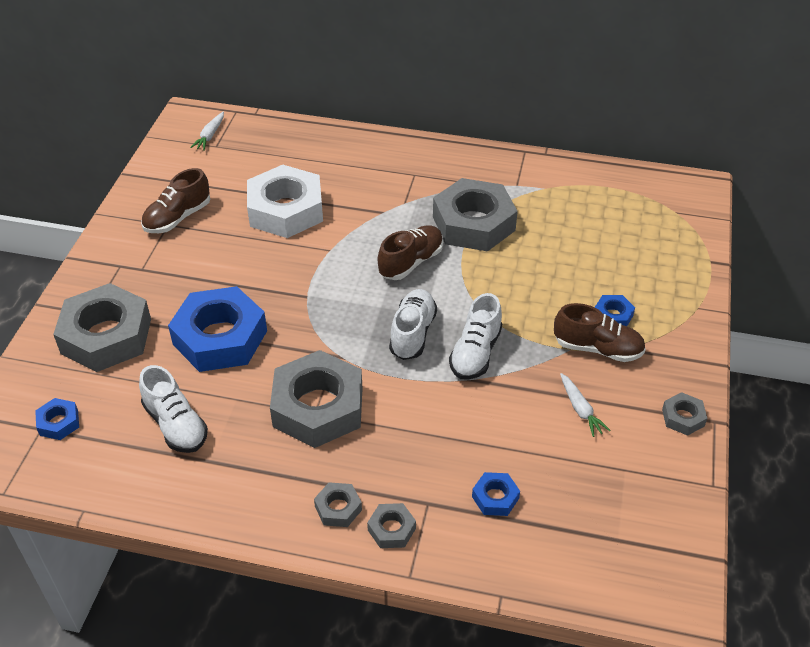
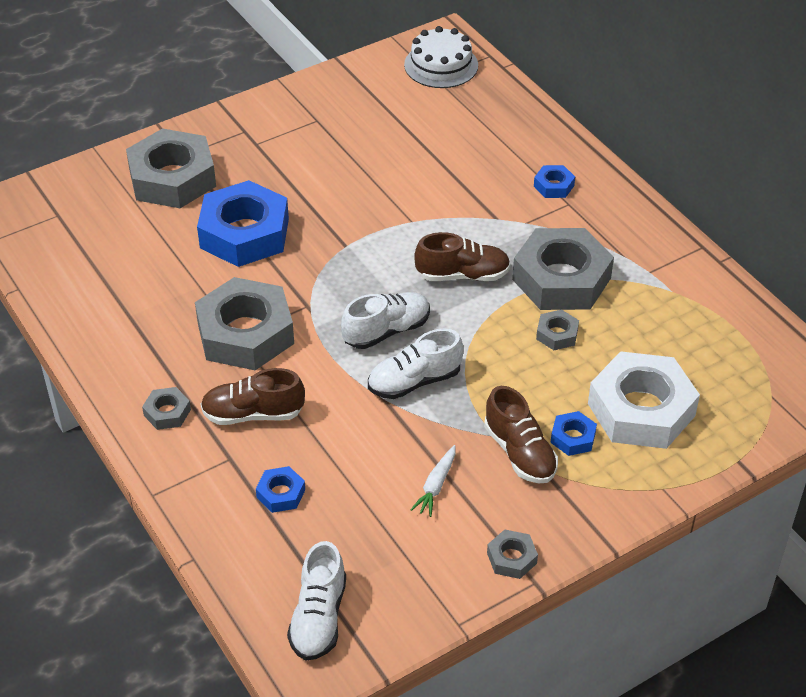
camera: 45 degrees right, 0 degrees up
(59, 422) = (72, 219): blue nut -> blue nut (554, 186)
(176, 425) = (139, 274): white shoe -> white shoe (318, 617)
(178, 218) = (330, 119): brown shoe -> brown shoe (253, 414)
(210, 136) = (441, 65): white carrot -> white cake
(285, 210) = (420, 166): white nut -> white nut (641, 409)
(391, 529) = (182, 455): grey nut -> grey nut (557, 334)

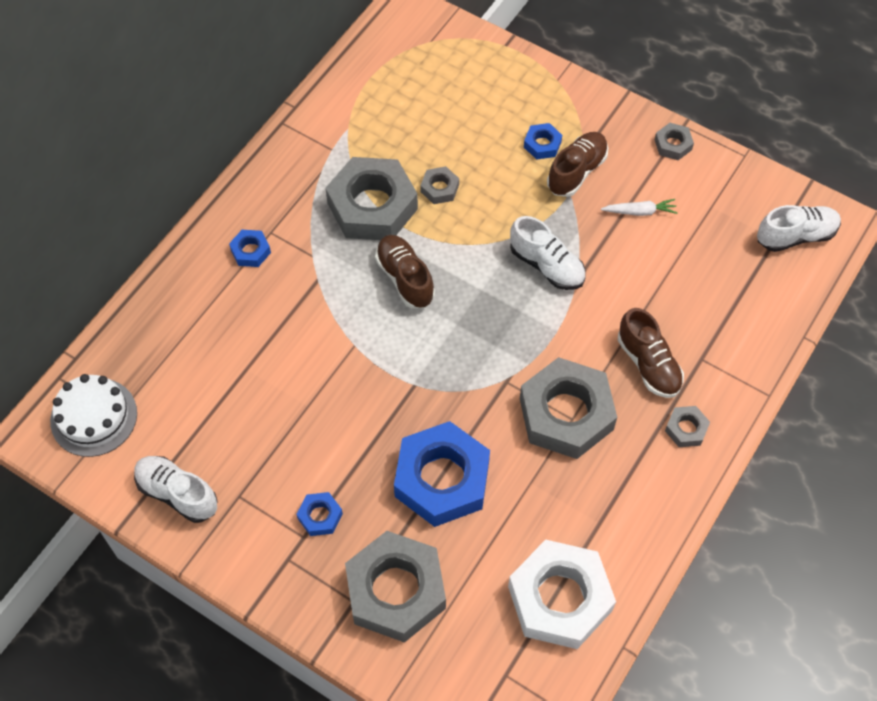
camera: 115 degrees left, 15 degrees up
(281, 493) = (711, 307): blue nut -> blue nut (320, 516)
(386, 331) = (503, 308): white shoe -> white shoe (177, 493)
(641, 409) = (489, 112): white nut -> white nut (559, 598)

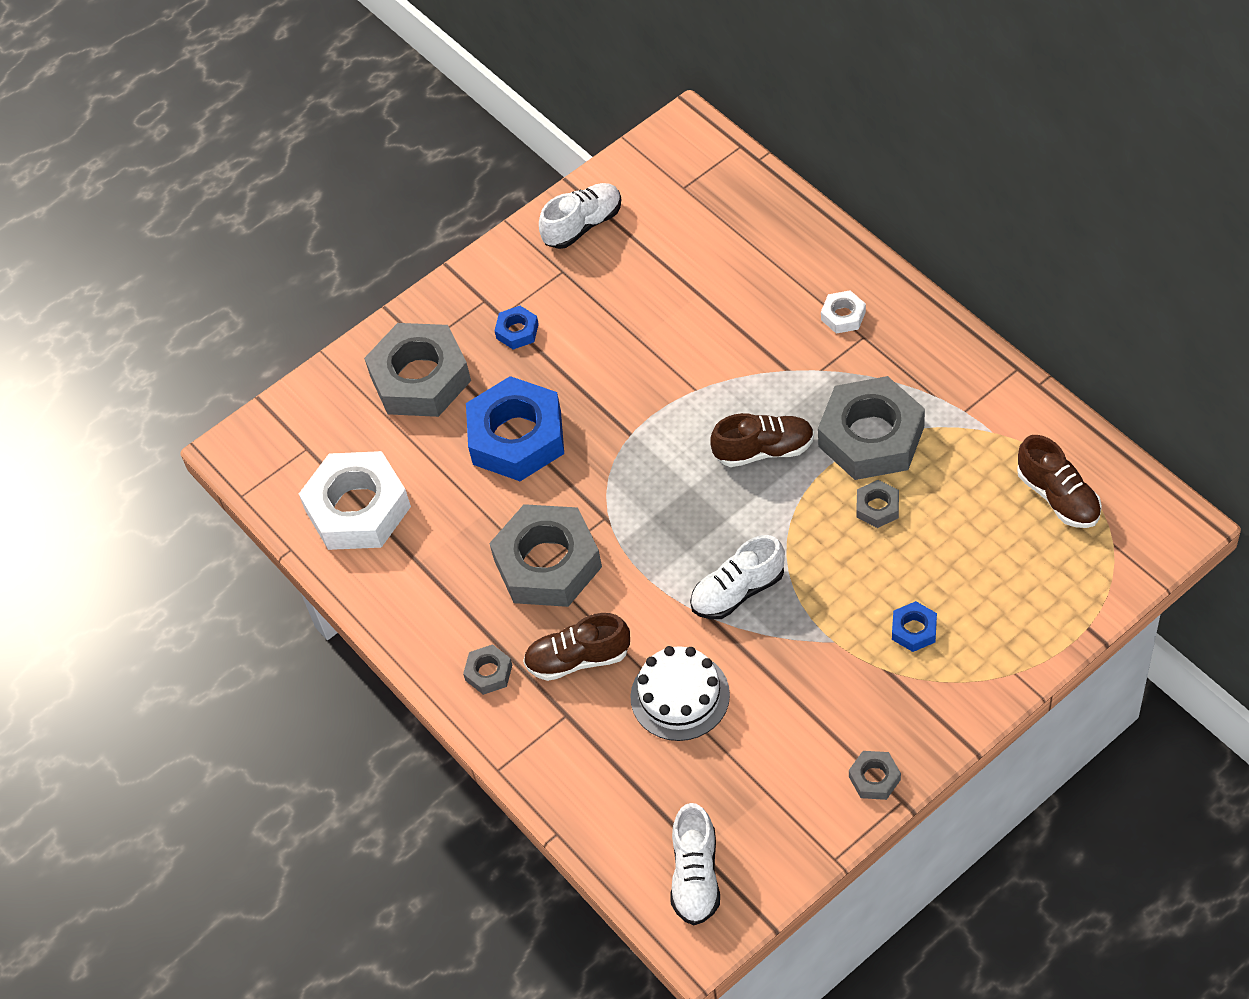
camera: 115 degrees right, 5 degrees down
(94, 417) = (687, 169): white cake -> white cake (680, 696)
(250, 251) = (843, 316): blue nut -> white nut
(576, 172) = (862, 657): brown shoe -> brown shoe (1058, 496)
(640, 211) = (783, 710): white carrot -> none

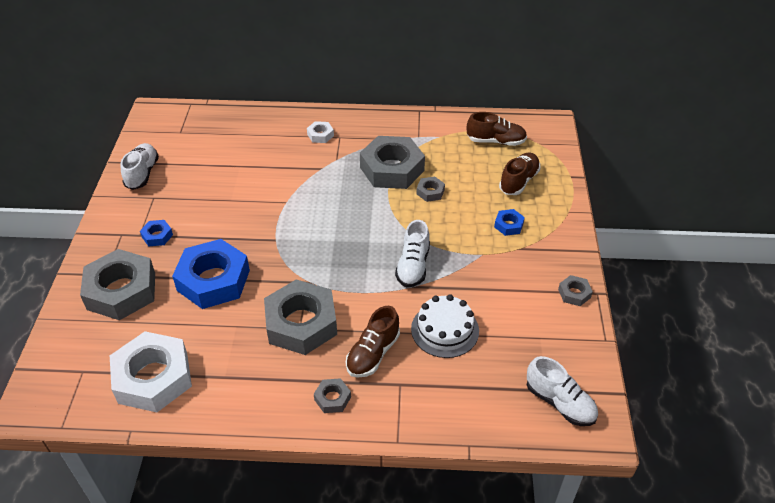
camera: 55 degrees left, 10 degrees down
(764, 450) = (350, 204): brown shoe -> brown shoe (518, 181)

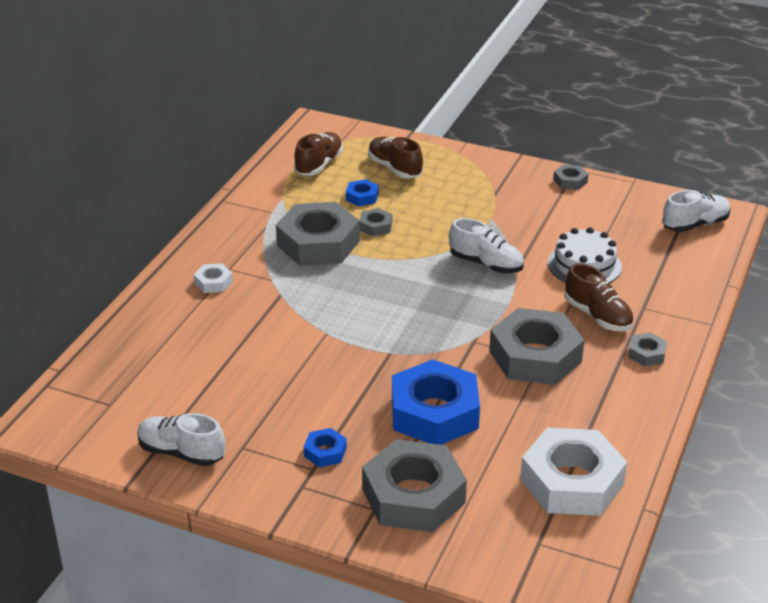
camera: 70 degrees left, 10 degrees down
(508, 225) = (458, 191): blue nut -> blue nut (362, 197)

